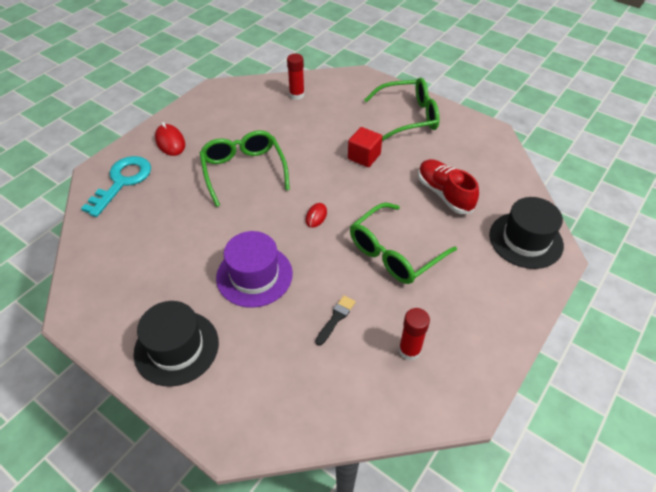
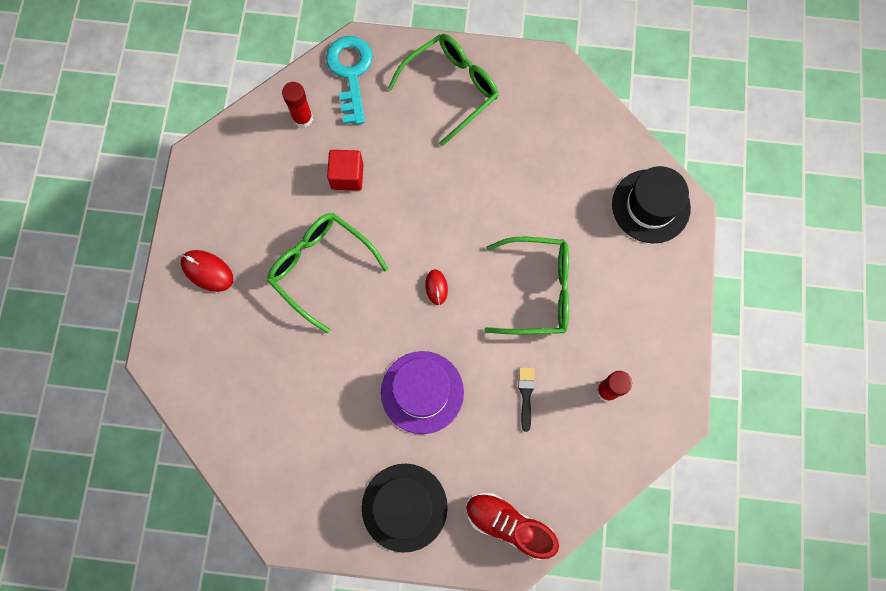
camera: 30 degrees left, 25 degrees up
(122, 181) = (198, 355): turquoise key -> turquoise key (350, 72)
(364, 156) = (437, 177): red cube -> red cube (347, 176)
(394, 253) = (537, 290): green glasses -> green glasses turned 105 degrees counterclockwise
(444, 194) = (547, 186): red shoe -> red shoe (509, 525)

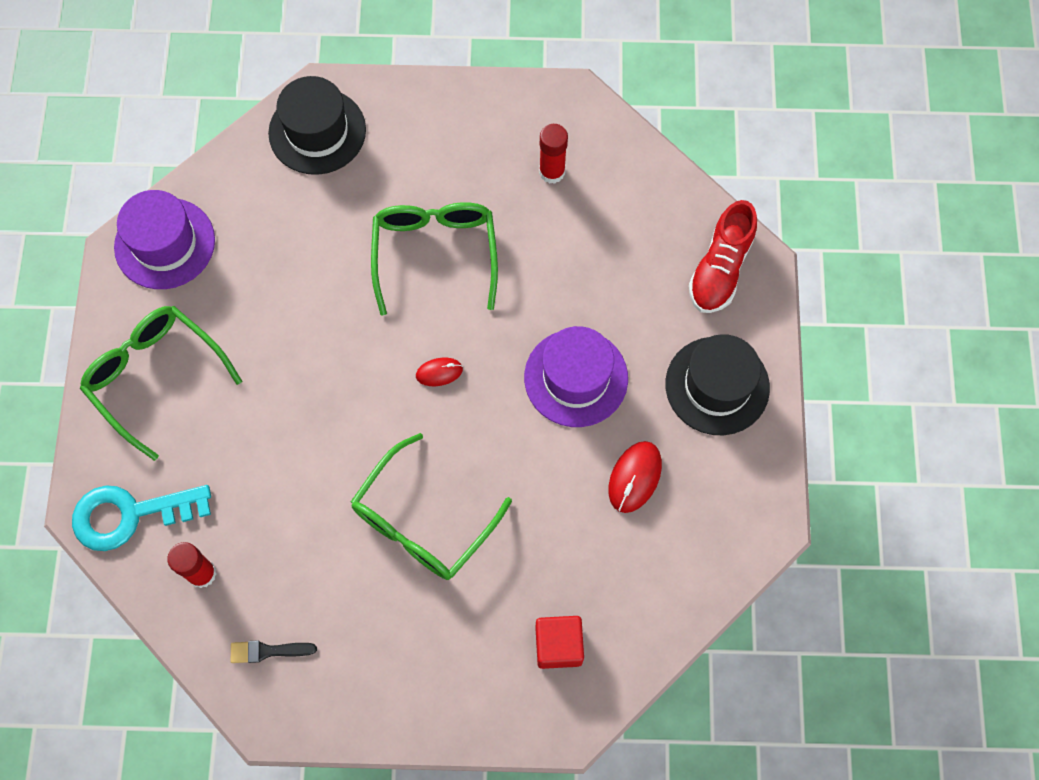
camera: 95 degrees left, 5 degrees down
(207, 271) = (437, 675): red mouse -> red mouse (634, 477)
(347, 176) = (289, 501): red cube -> red cube (558, 645)
(526, 395) = (566, 259): black brush -> black brush (268, 651)
(557, 95) = (165, 243): none -> purple hat

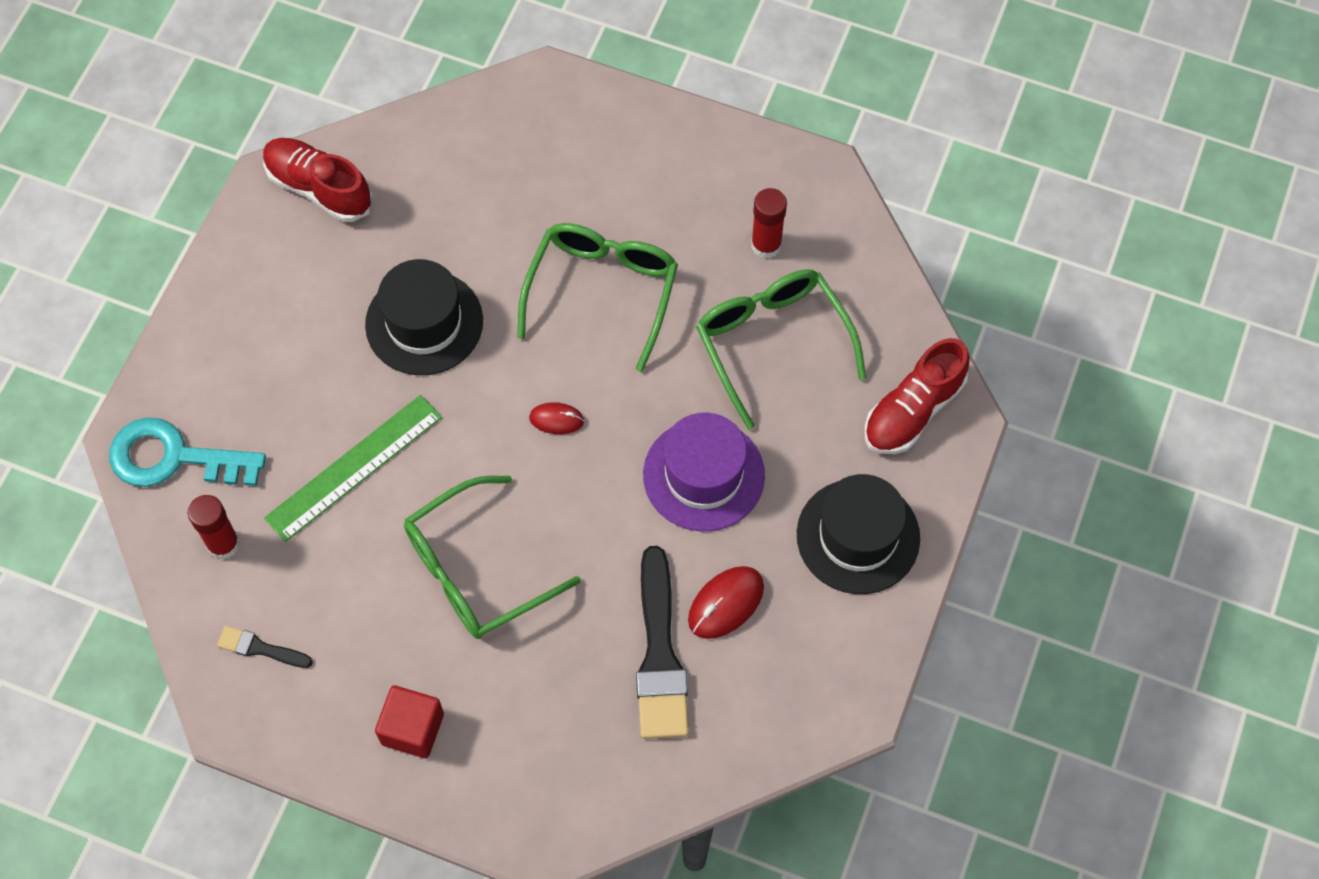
camera: 20 degrees right, 5 degrees down
(155, 376) = (255, 324): green glasses -> green glasses (772, 342)
(165, 243) = (319, 188): purple hat -> red shoe
(287, 470) = (354, 467): none -> green ruler
(317, 131) = (527, 121): black hat -> black hat (424, 323)
(558, 645) = (570, 752): red cube -> red cube (412, 729)
(599, 538) = (660, 655): none -> black brush

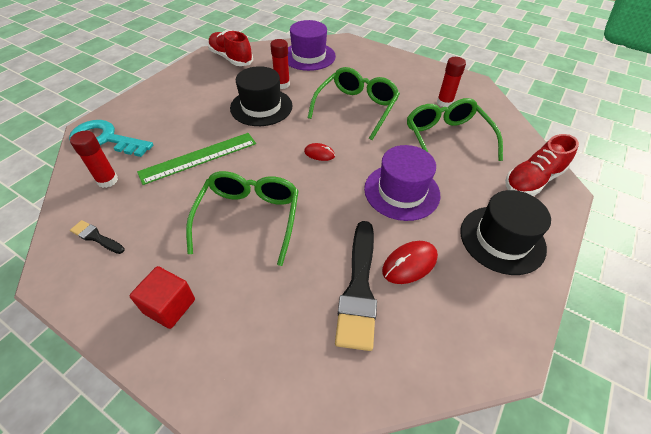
camera: 10 degrees right, 15 degrees down
(446, 251) = (282, 84): none -> red glue stick
(476, 570) = (249, 217): green glasses -> green glasses turned 120 degrees clockwise
(479, 150) = (309, 56): none -> purple hat

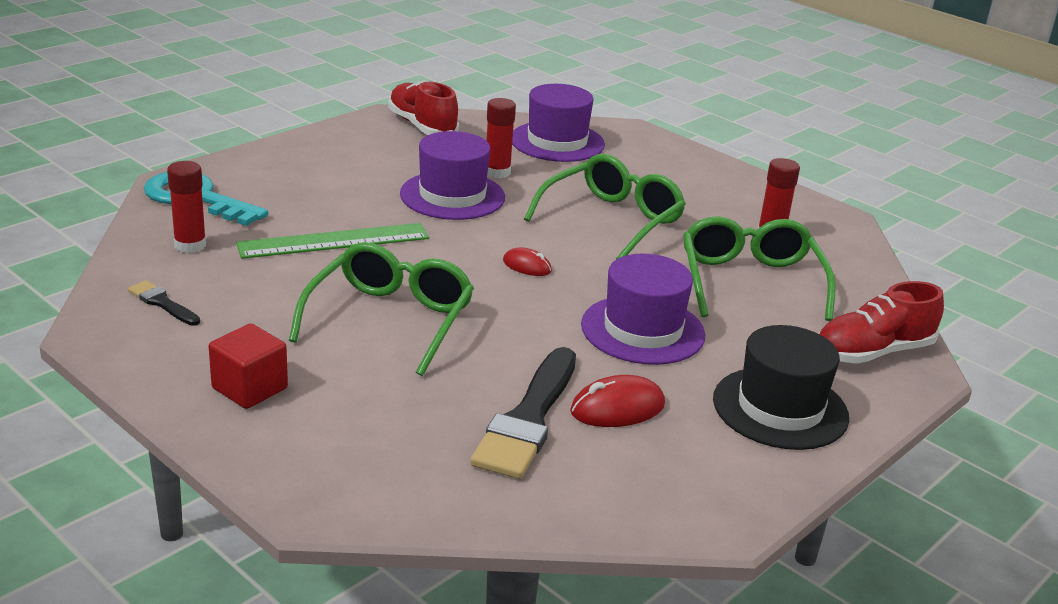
camera: 10 degrees right, 20 degrees down
(261, 107) = (452, 196): black hat -> purple hat

